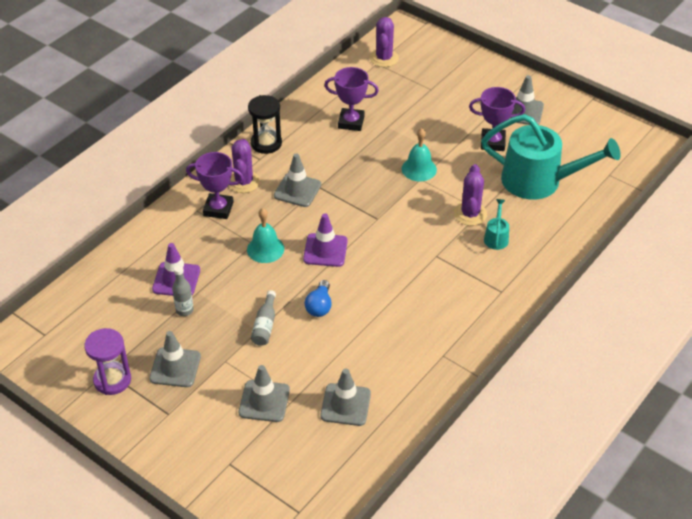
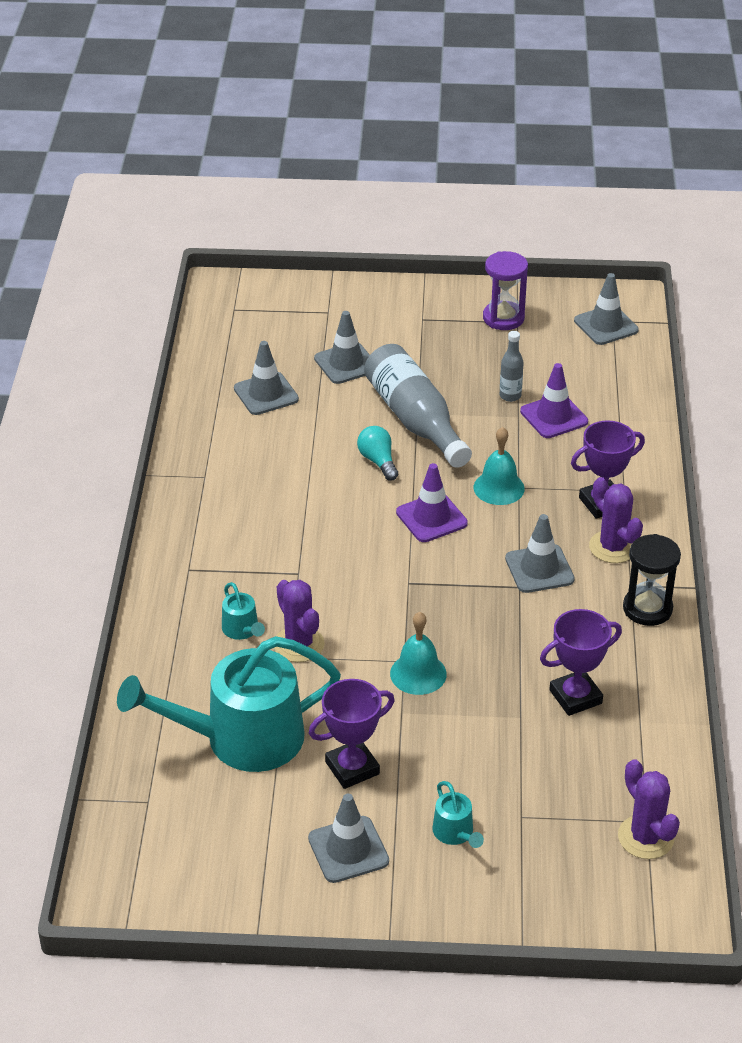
camera: 145 degrees right, 5 degrees down
(175, 367) = (459, 351): grey traffic cone -> grey traffic cone (606, 325)
(265, 325) = (415, 420): grey bottle -> grey bottle, size x2.13
(319, 306) = (378, 461): blue light bulb -> turquoise light bulb
(467, 96) = (455, 833): none -> turquoise watering can

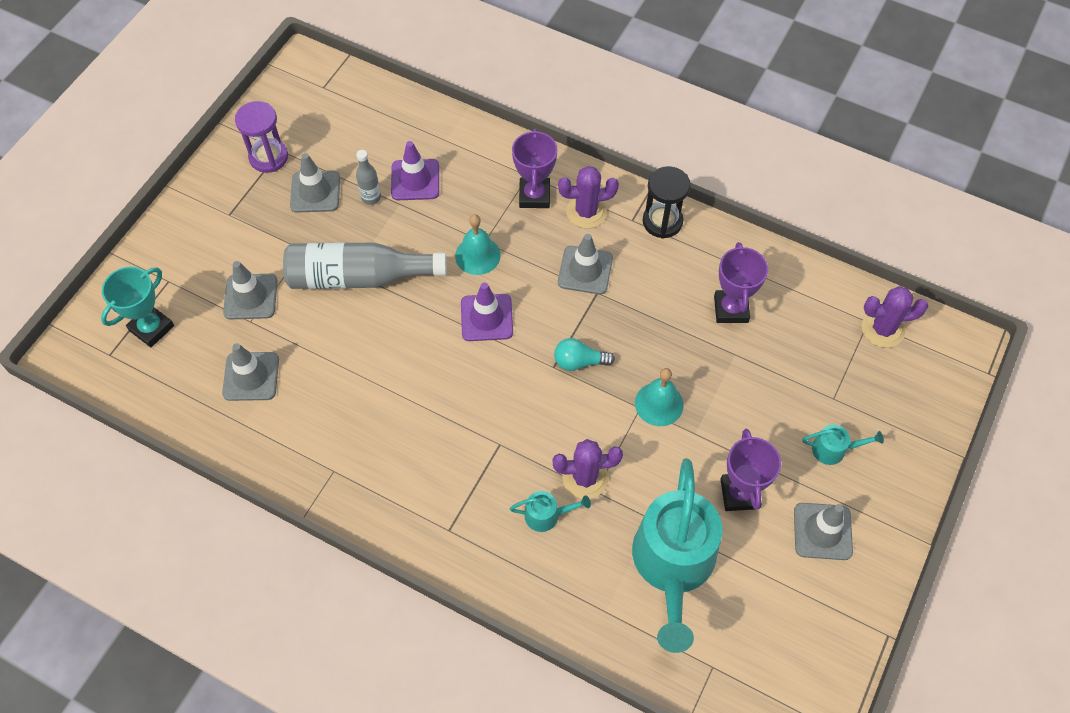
camera: 65 degrees left, 20 degrees up
(275, 321) = (151, 328): none -> turquoise trophy
(378, 461) = (394, 326): turquoise light bulb -> turquoise light bulb (579, 362)
(606, 325) = (326, 94): grey traffic cone -> grey traffic cone (315, 192)

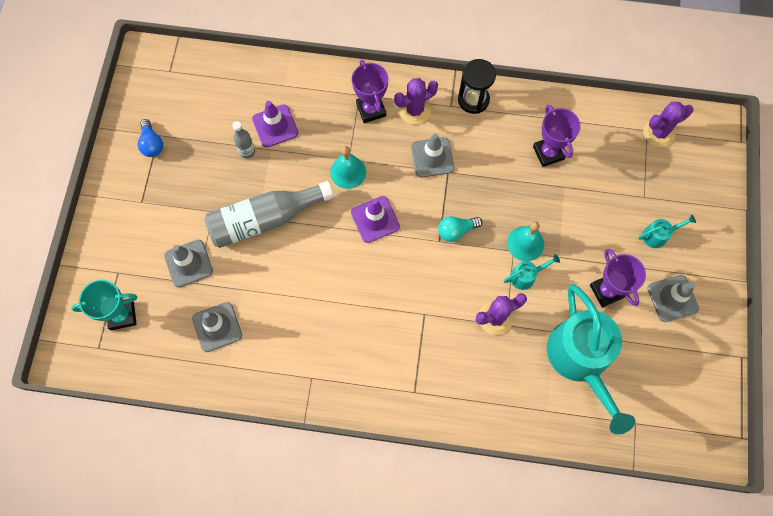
camera: 20 degrees left, 10 degrees up
(151, 328) = (122, 315): turquoise trophy -> turquoise trophy turned 60 degrees clockwise
(268, 157) = (152, 144): purple hourglass -> blue light bulb
(315, 192) = (201, 161): grey traffic cone -> none
(546, 515) = (479, 355): turquoise watering can -> turquoise watering can (525, 276)

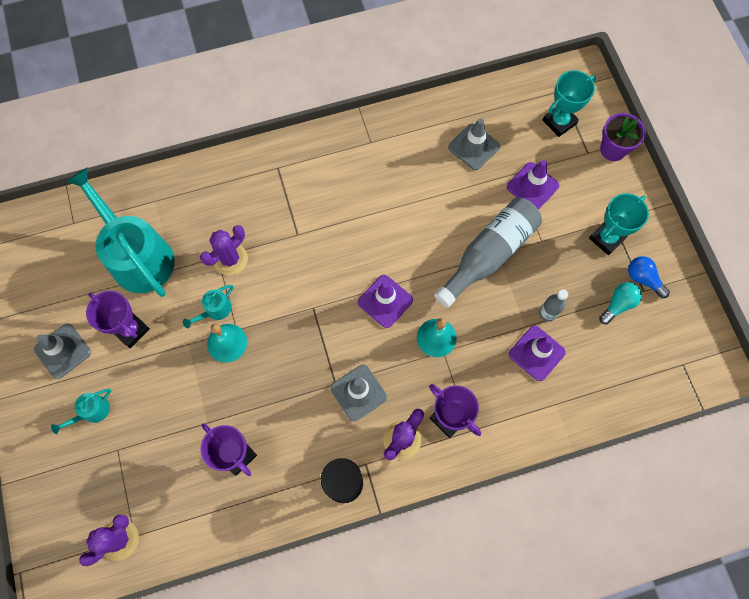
camera: 155 degrees right, 0 degrees up
(93, 265) = (613, 149): none -> purple flower pot
(157, 189) = (606, 238): none -> turquoise trophy
(188, 263) = (532, 186): grey traffic cone -> purple traffic cone
(456, 231) = (300, 325): turquoise light bulb -> turquoise light bulb (618, 304)

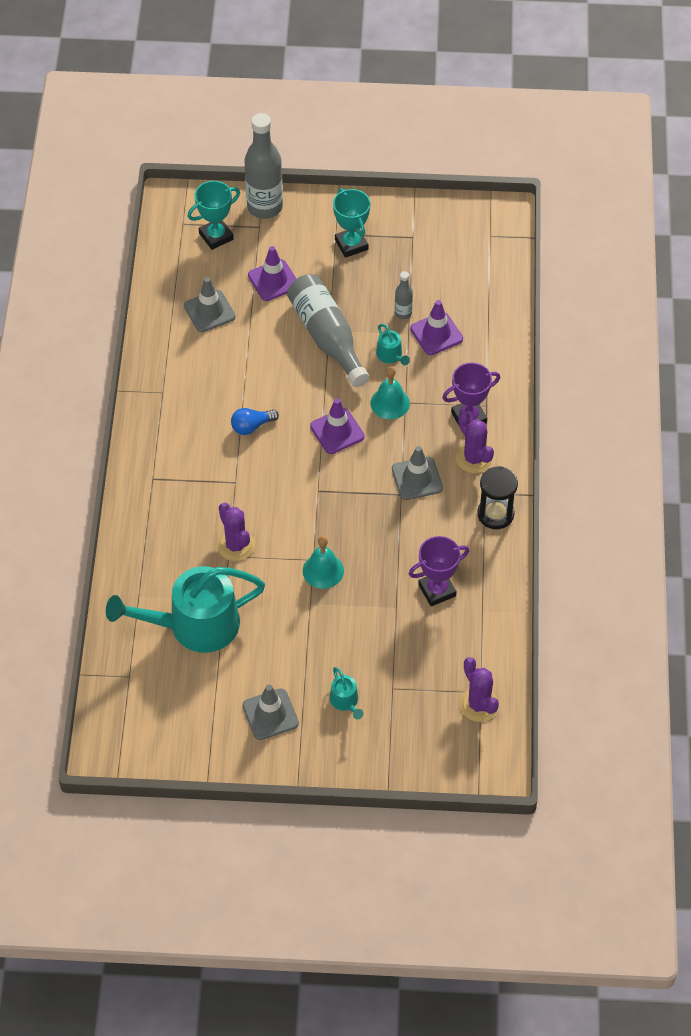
camera: 70 degrees left, 15 degrees down
(131, 330) = (274, 649): purple trophy -> none
(215, 310) = (285, 572): turquoise watering can -> turquoise watering can (391, 355)
(559, 122) = (216, 236): turquoise trophy -> turquoise trophy turned 75 degrees clockwise
(613, 149) = (265, 207): purple flower pot -> grey bottle
(618, 304) = (417, 260): turquoise light bulb -> none
(643, 279) = (401, 233): blue light bulb -> blue light bulb (251, 426)

